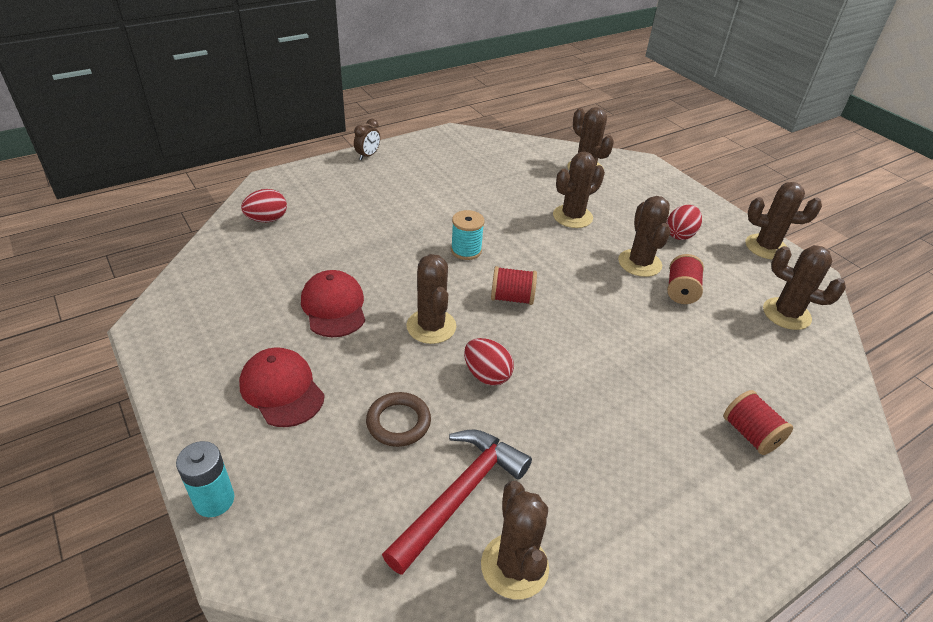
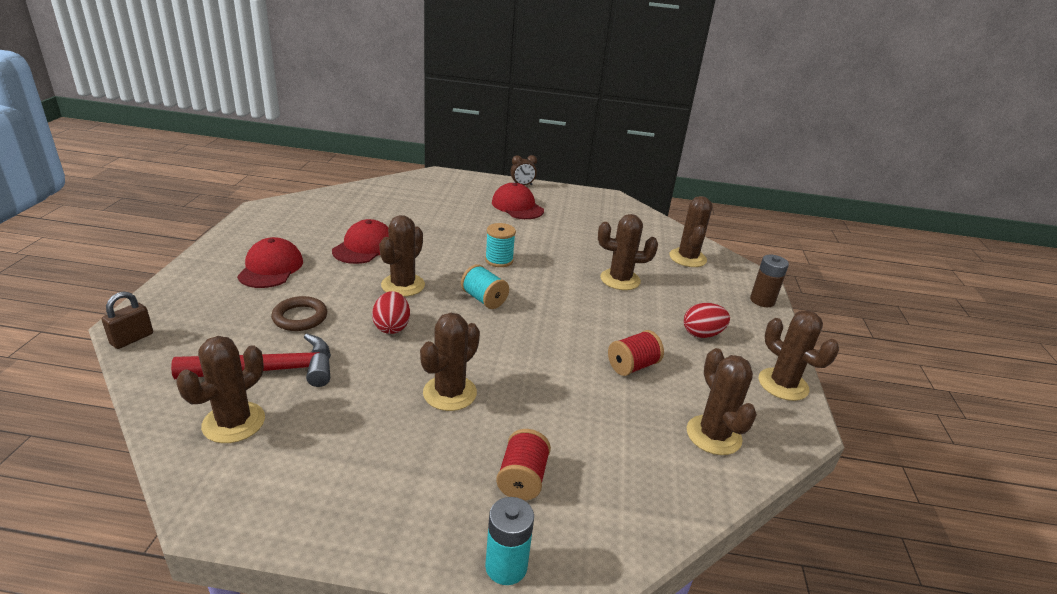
camera: 40 degrees right, 10 degrees down
(214, 500) = (161, 293): turquoise battery -> turquoise battery (506, 566)
(267, 219) = (402, 191): red egg -> none
(277, 572) = (132, 339): none -> brown padlock
(397, 182) = (517, 206): none -> red cap
(512, 298) = (484, 299): red spool -> turquoise spool
(639, 263) = (627, 332): brown cactus -> brown cactus (450, 393)
(672, 182) = (762, 300): none -> brown battery

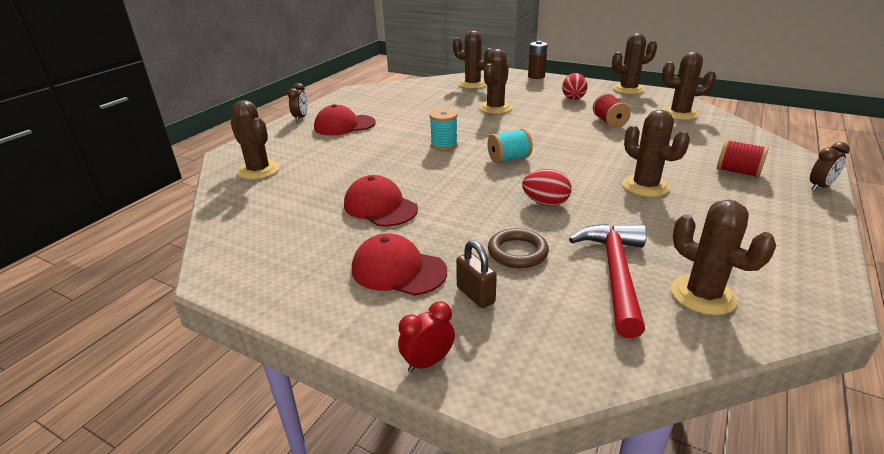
camera: 65 degrees left, 0 degrees up
(132, 339) = (543, 386): brown padlock -> brown padlock (475, 295)
(164, 293) = (428, 362): none -> red clock
(403, 285) = (471, 192): brown cactus -> brown cactus (258, 170)
(506, 566) = (820, 187): turquoise battery -> brown clock

